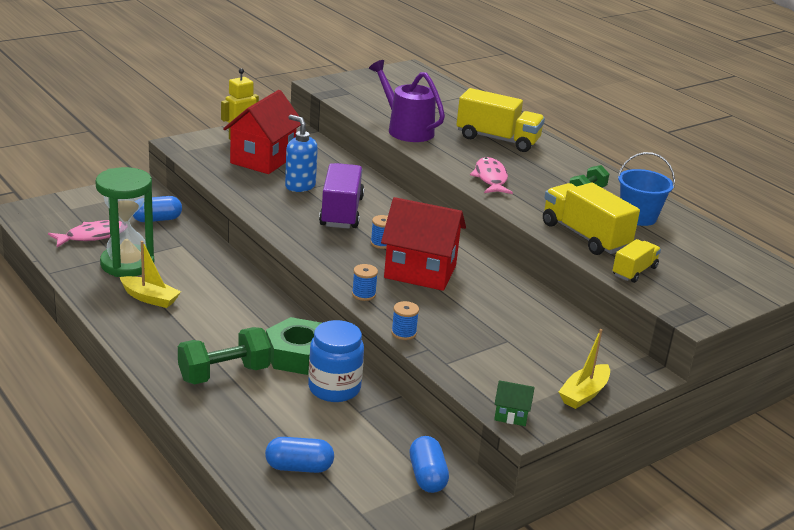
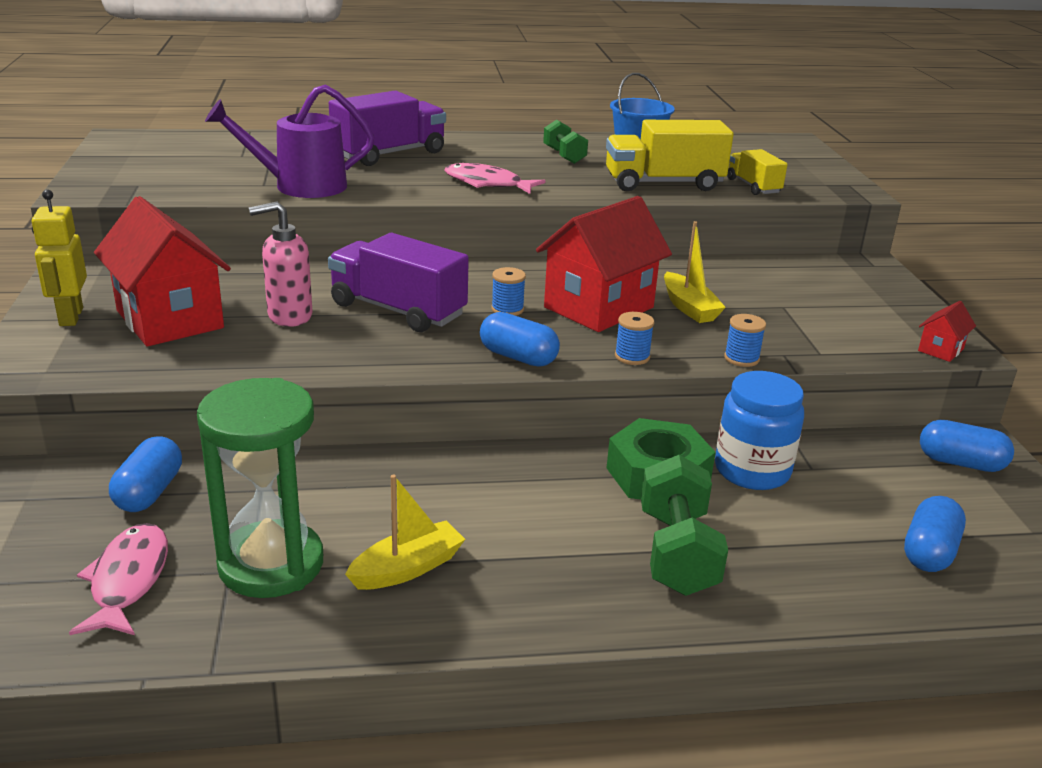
camera: 60 degrees left, 0 degrees up
(300, 186) = (289, 316): blue soap dispenser -> pink soap dispenser
(323, 259) = (518, 357): none -> blue capsule
(497, 139) = (389, 154): yellow truck -> purple truck
(511, 415) = (940, 350): green house -> red house
(584, 394) = (904, 302): yellow boat -> yellow boat (689, 307)

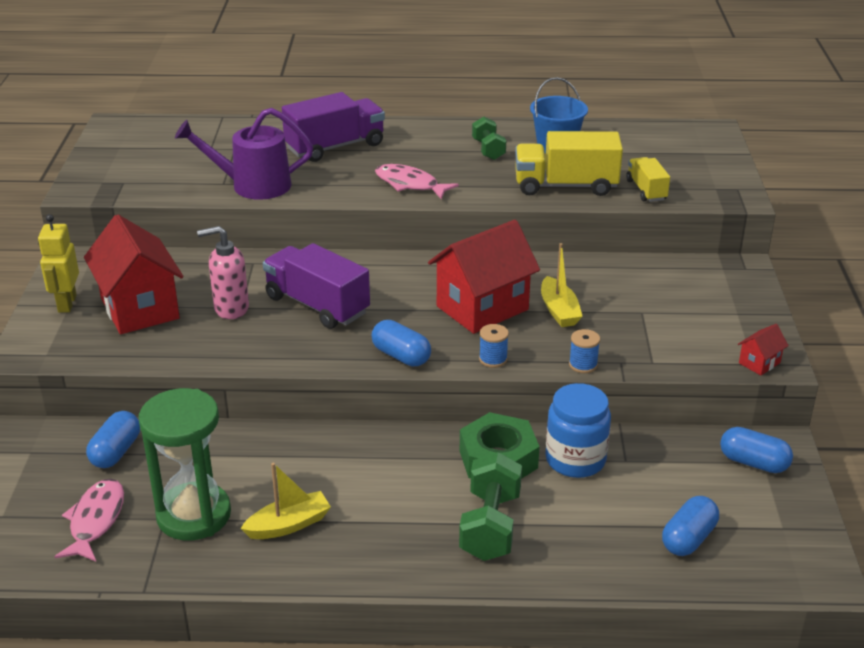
camera: 10 degrees right, 5 degrees up
(507, 309) = (406, 307): blue spool -> none

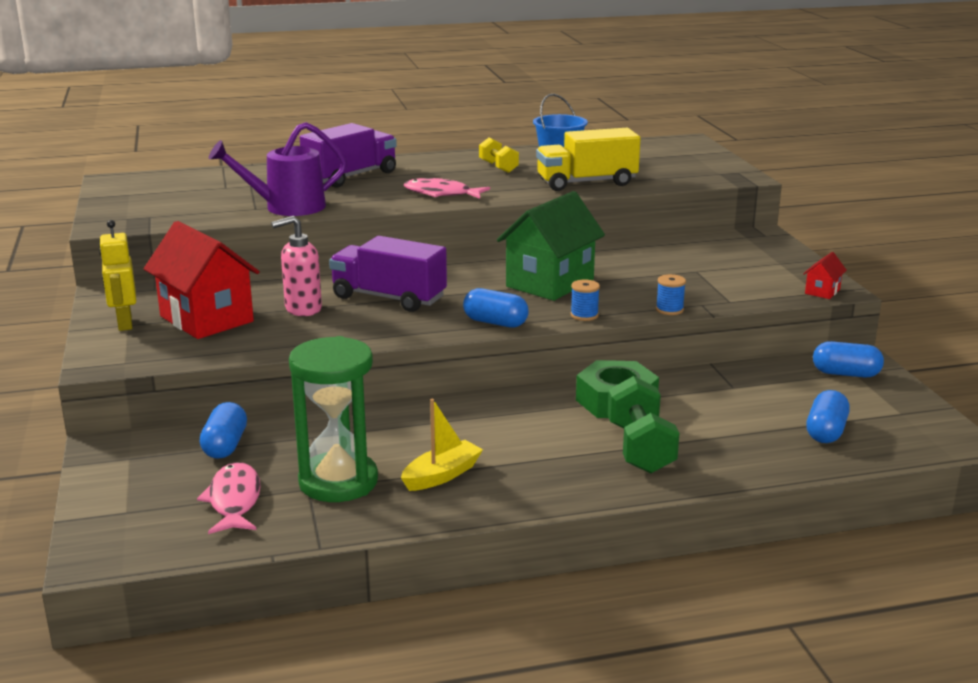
camera: 15 degrees left, 10 degrees down
(482, 308) = (550, 283): red house -> green house
(488, 150) = (498, 167): green dumbbell -> yellow dumbbell
(559, 311) = (622, 278): yellow boat -> none
(575, 460) = (687, 392): blue jar -> none
(646, 190) = (660, 179): yellow truck -> none

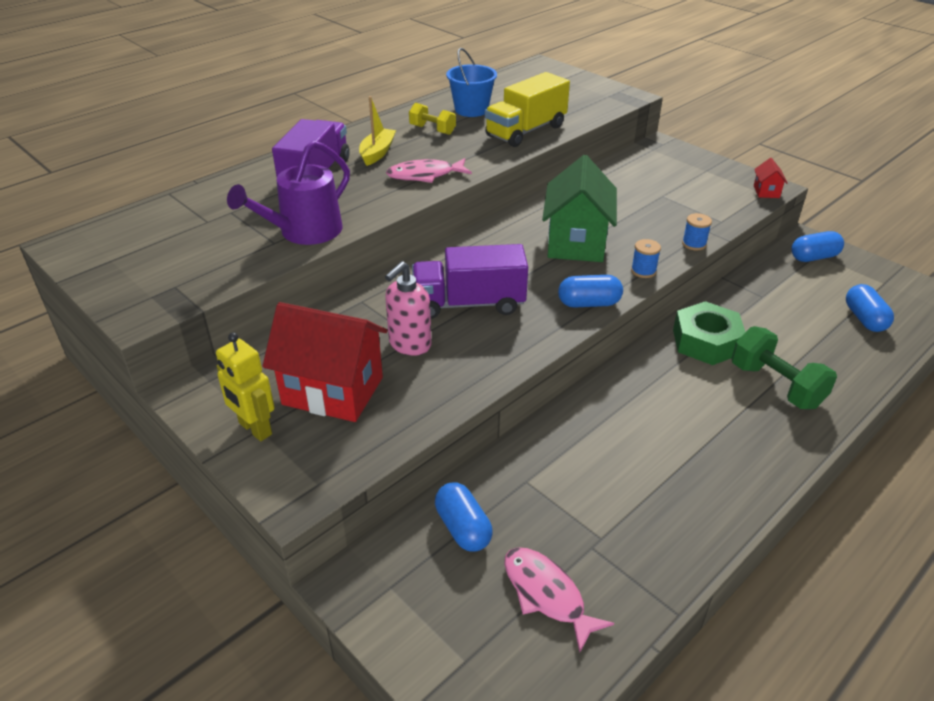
camera: 30 degrees left, 15 degrees up
(338, 482) = (606, 526): green hourglass -> none
(442, 475) = (676, 479): yellow boat -> yellow boat (377, 153)

